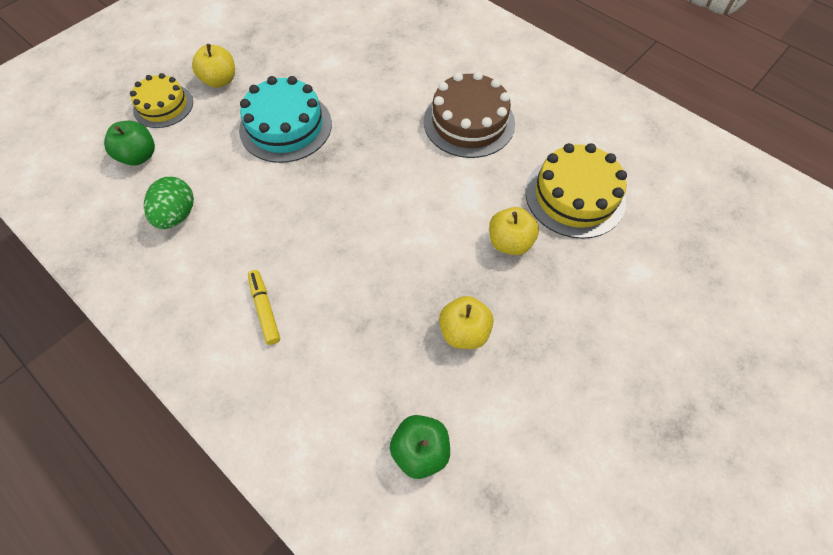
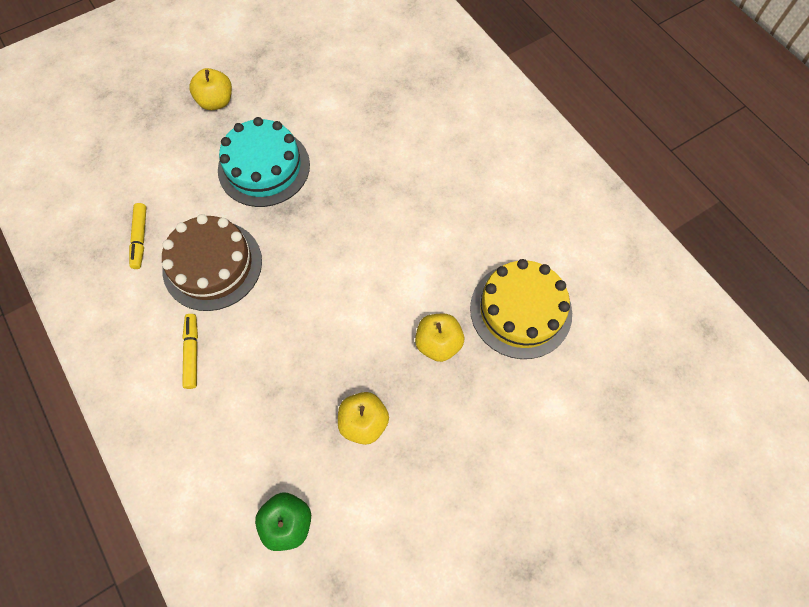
camera: 15 degrees right, 5 degrees up
(139, 156) = (122, 168): green apple -> none
(163, 106) = (156, 118): yellow cake -> none
(177, 215) = (140, 238): green egg -> yellow marker
(469, 122) = (443, 203): brown cake -> brown cake (212, 265)

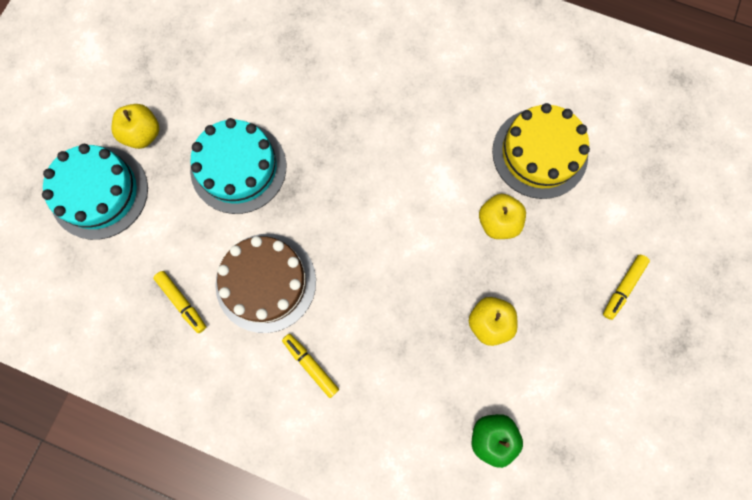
camera: 35 degrees left, 10 degrees up
(151, 123) = (99, 192): none -> turquoise cake
(510, 478) = (623, 287): none -> yellow marker

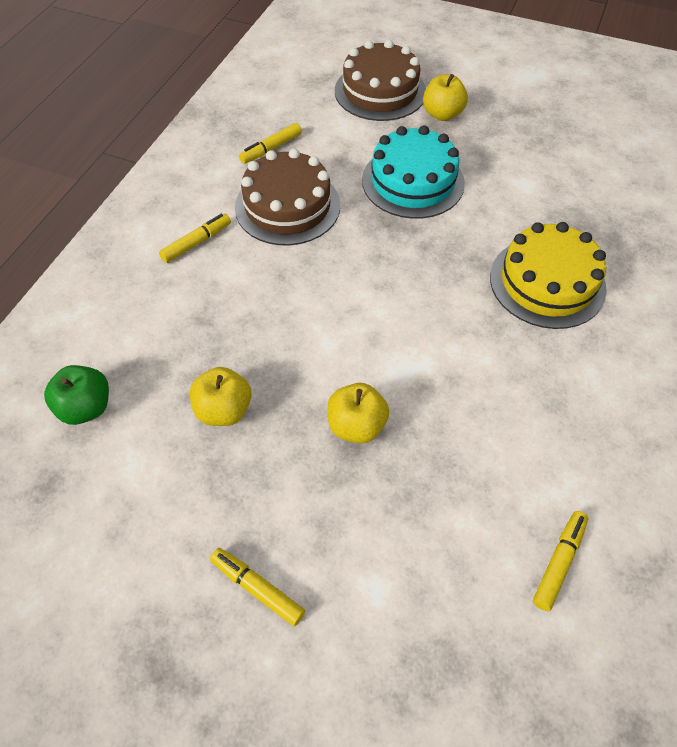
camera: 90 degrees right, 20 degrees down
(99, 192) = (380, 91): turquoise cake -> brown cake
(539, 153) = (461, 484): yellow cake -> yellow cake (547, 282)
(588, 101) = (558, 562): none -> yellow marker

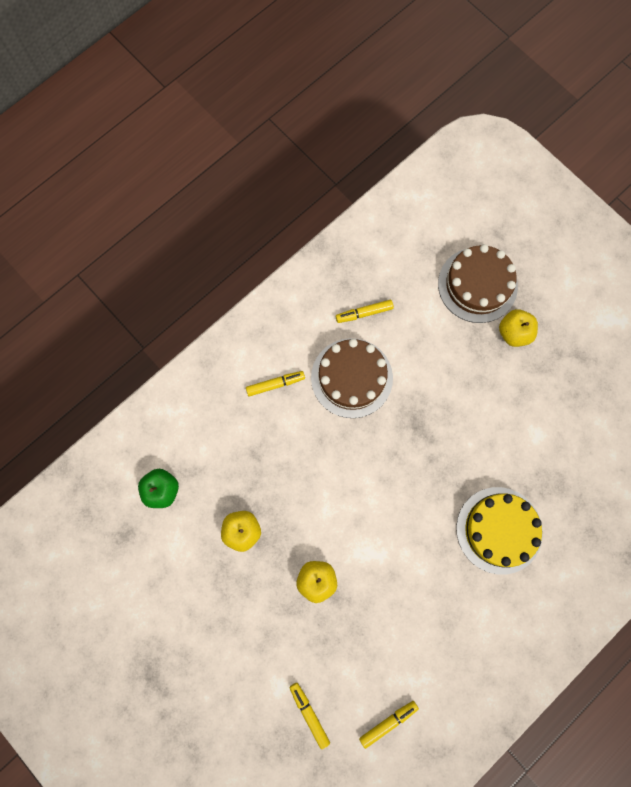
camera: 25 degrees right, 20 degrees up
(257, 588) = (216, 655): yellow marker -> yellow marker (309, 714)
(413, 181) = (454, 394): turquoise cake -> none

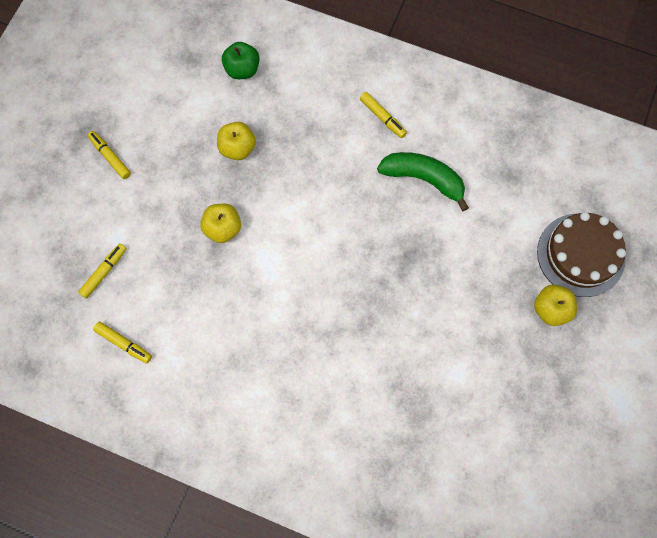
camera: 65 degrees right, 5 degrees down
(351, 378) = (423, 179): brown cake -> green banana
(364, 313) = (492, 164): yellow marker -> yellow marker (110, 157)
(499, 530) = (345, 374): yellow cake -> none

